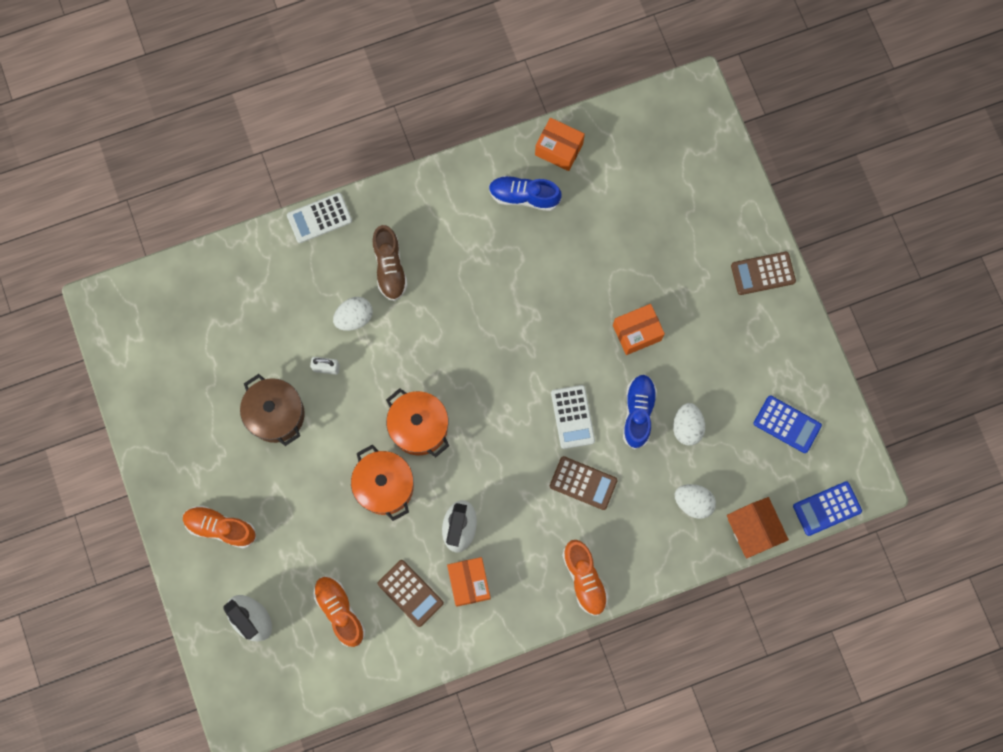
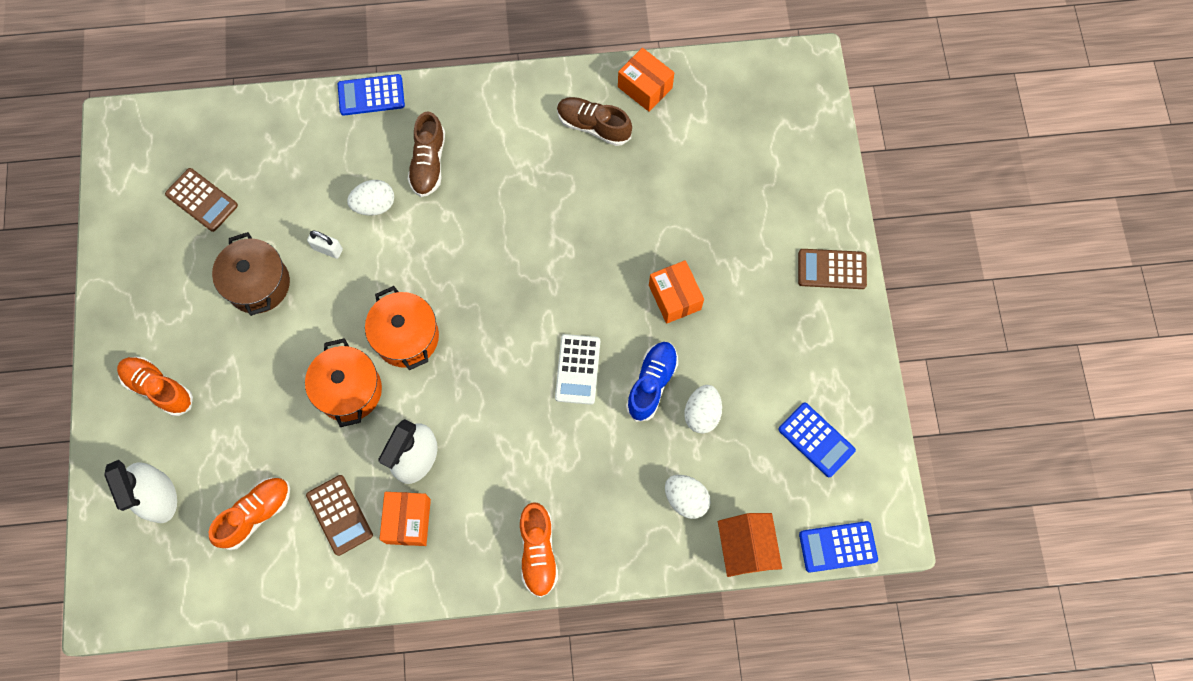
camera: 15 degrees right, 5 degrees down
(319, 218) = (371, 95): white calculator -> blue calculator
(340, 611) = (256, 514): orange shoe -> orange shoe turned 60 degrees clockwise
(524, 196) = (593, 126): blue shoe -> brown shoe
(583, 483) = (568, 444): brown calculator -> brown calculator (202, 200)
(637, 332) = (674, 297): orange box -> orange box turned 75 degrees clockwise

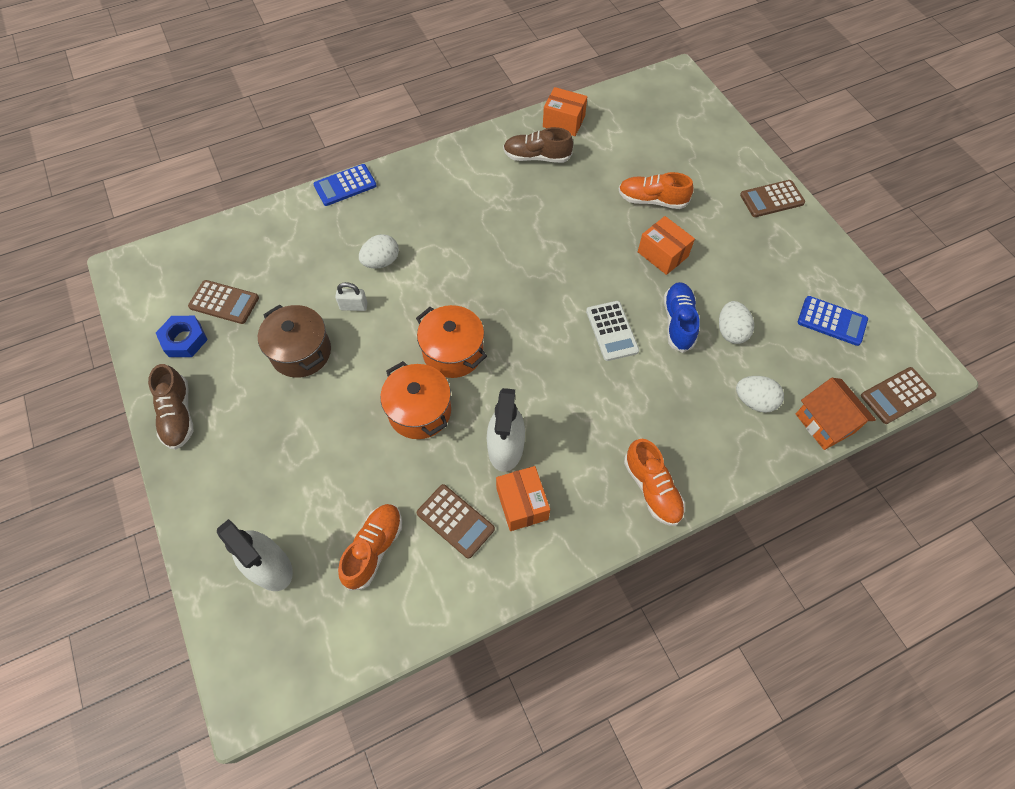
camera: 20 degrees left, 10 degrees down
(151, 230) = (184, 339): none -> blue nut
(158, 388) = (236, 468): orange shoe -> orange shoe (652, 200)
(428, 163) = (414, 219): brown shoe -> brown shoe (178, 415)
(838, 547) = (897, 396): blue calculator -> brown calculator

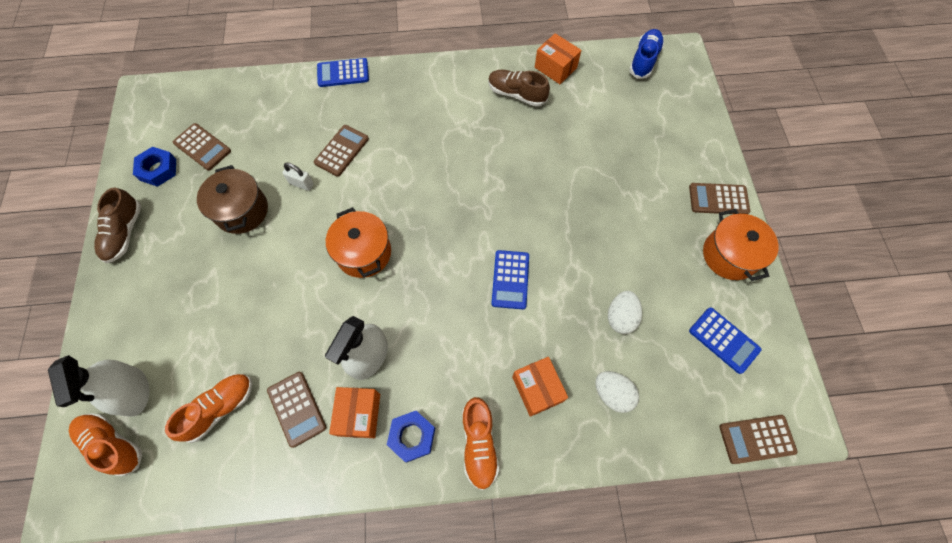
camera: 20 degrees right, 5 degrees up
(381, 262) = (341, 151): white egg -> brown calculator
(419, 411) = (312, 297): orange pot -> orange pot (729, 255)
(584, 505) = (412, 436): none -> blue nut
(612, 331) = (510, 279): white calculator -> blue calculator
(652, 200) = (603, 166): orange shoe -> orange shoe (113, 444)
(662, 254) = (589, 221): orange box -> orange box (537, 389)
(678, 322) = (575, 291): blue shoe -> blue shoe (644, 60)
(824, 423) = (671, 440): orange house -> none

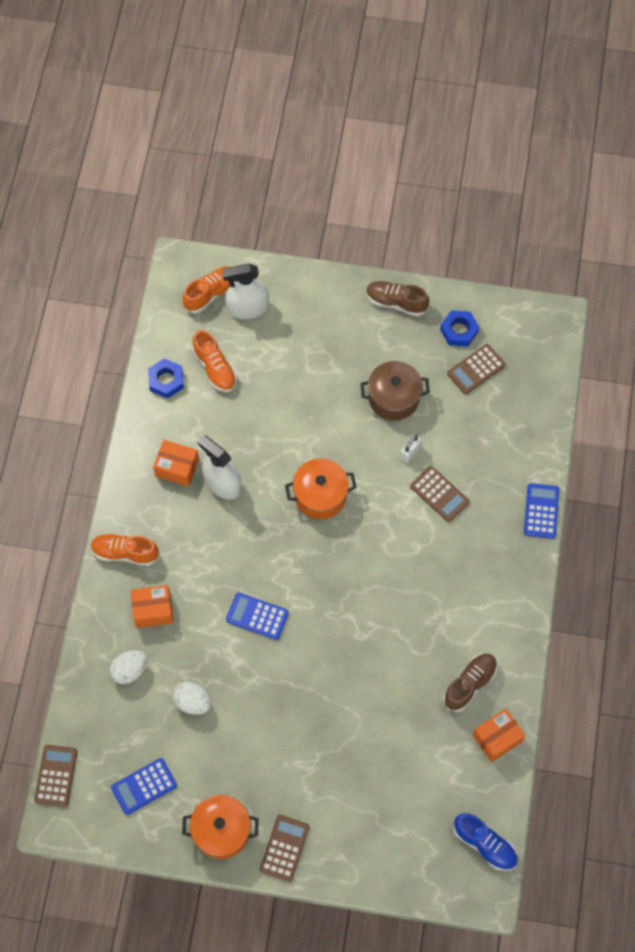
camera: 105 degrees right, 0 degrees up
(297, 408) = (196, 423): brown calculator -> none
(412, 436) = (147, 504): blue nut -> blue nut (166, 380)

